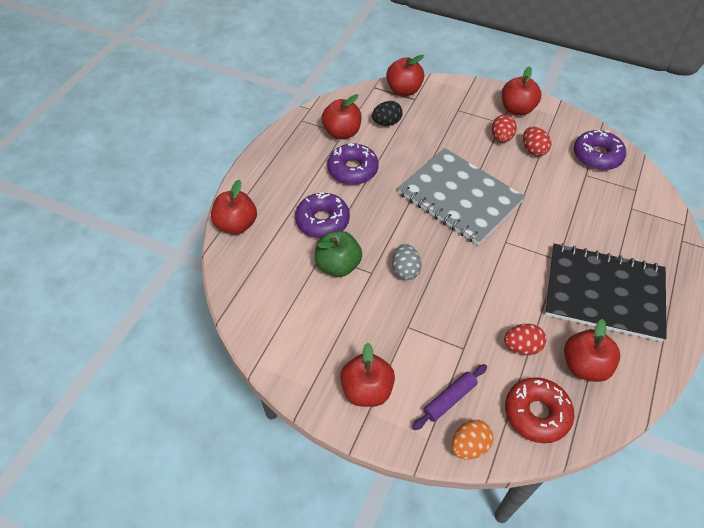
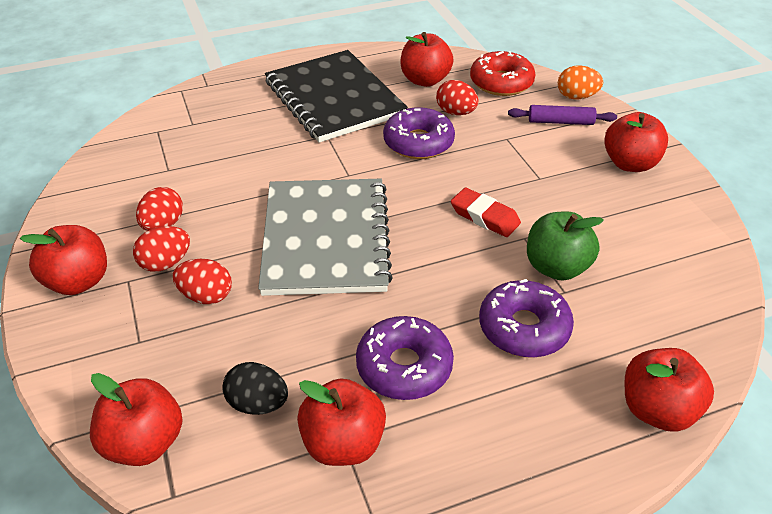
camera: 135 degrees left, 10 degrees down
(405, 270) = (484, 217): grey egg -> red eraser
(464, 139) = (206, 296): none -> red egg
(597, 156) = (121, 175): purple donut -> purple donut (418, 142)

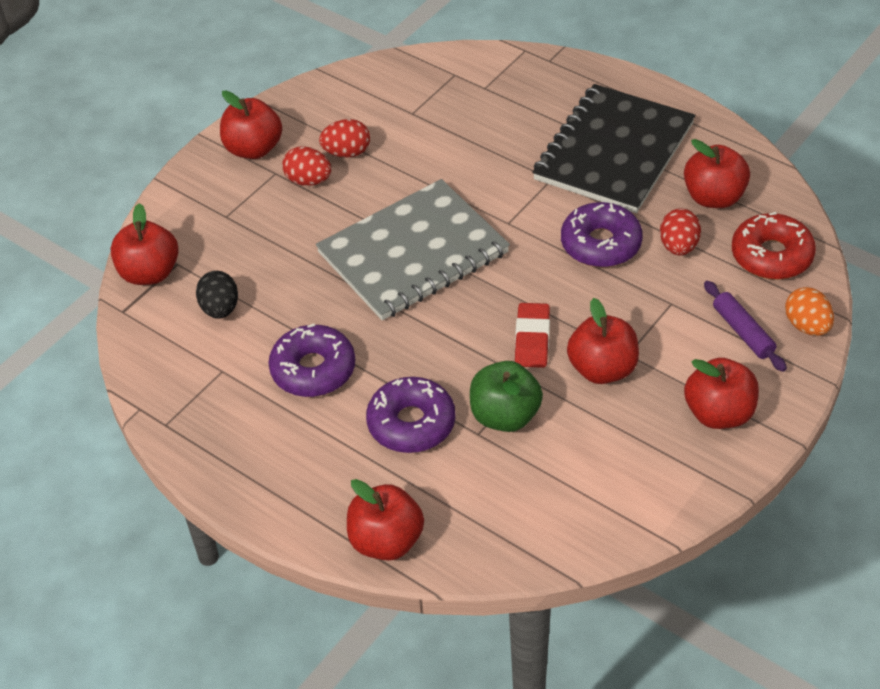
camera: 60 degrees right, 5 degrees up
(206, 296) = (294, 223): red egg -> none
(343, 443) = (220, 371): red apple -> red apple (602, 369)

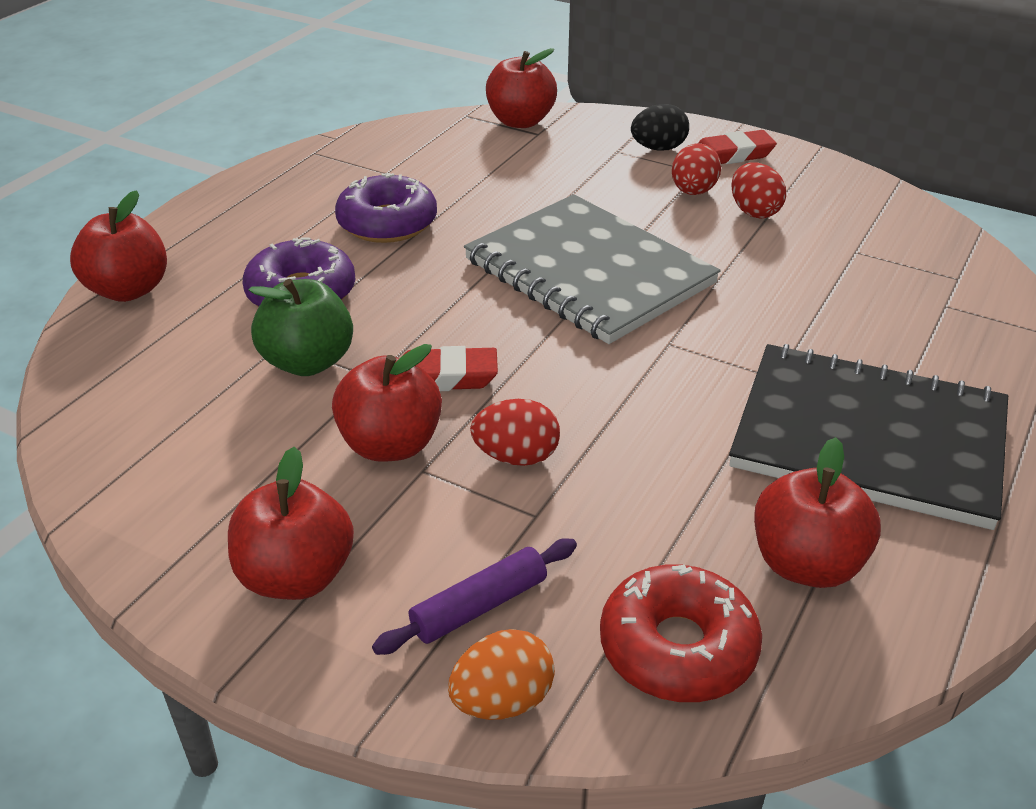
camera: 80 degrees right, 10 degrees down
(220, 309) = (474, 162): black egg -> black egg (658, 148)
(253, 149) = (732, 154): red apple -> red eraser
(601, 244) = (649, 433): purple donut -> none
(678, 247) = (667, 520): red egg -> red egg (516, 457)

